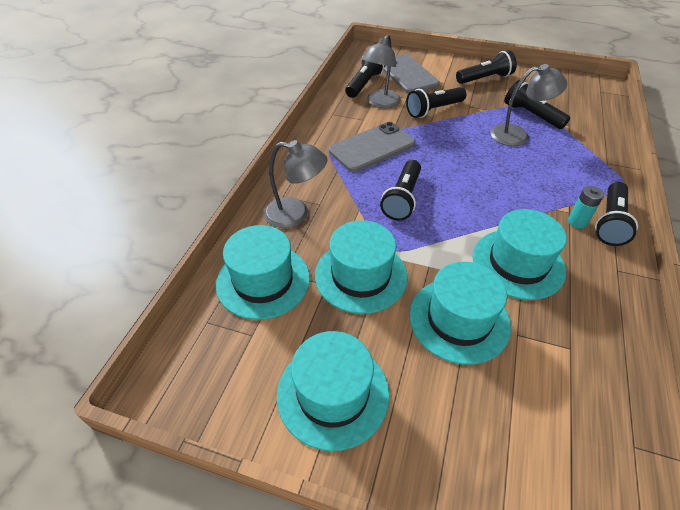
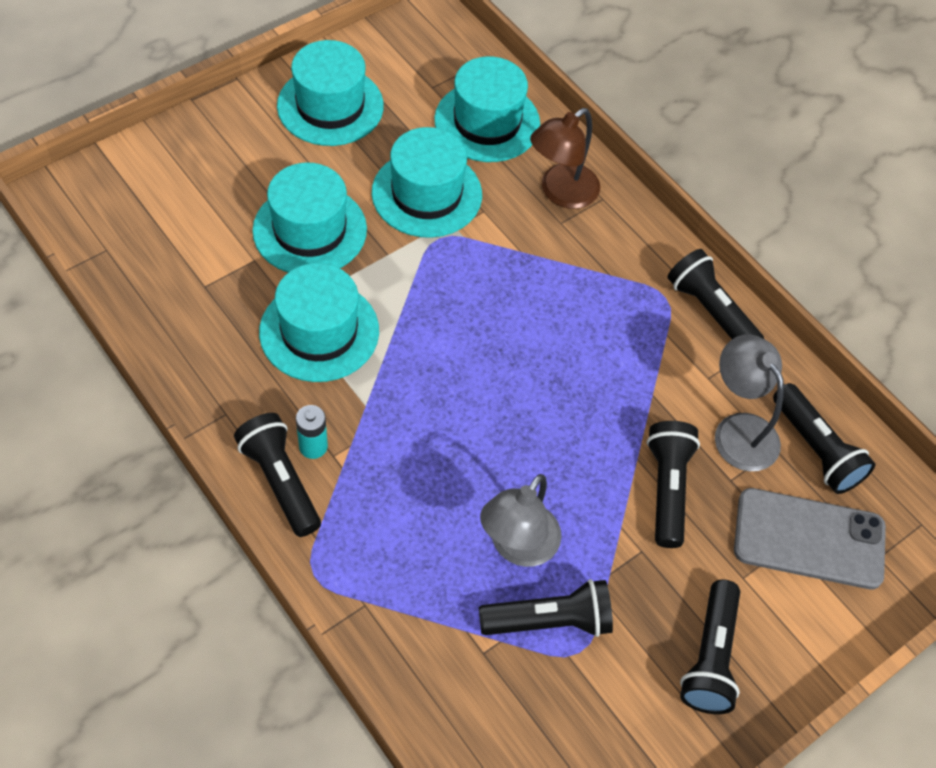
camera: 120 degrees right, 10 degrees up
(296, 214) = (561, 193): grey lamp -> brown lamp
(372, 147) = (629, 342): grey phone -> none
(402, 199) = (503, 303): black flashlight -> black flashlight (710, 311)

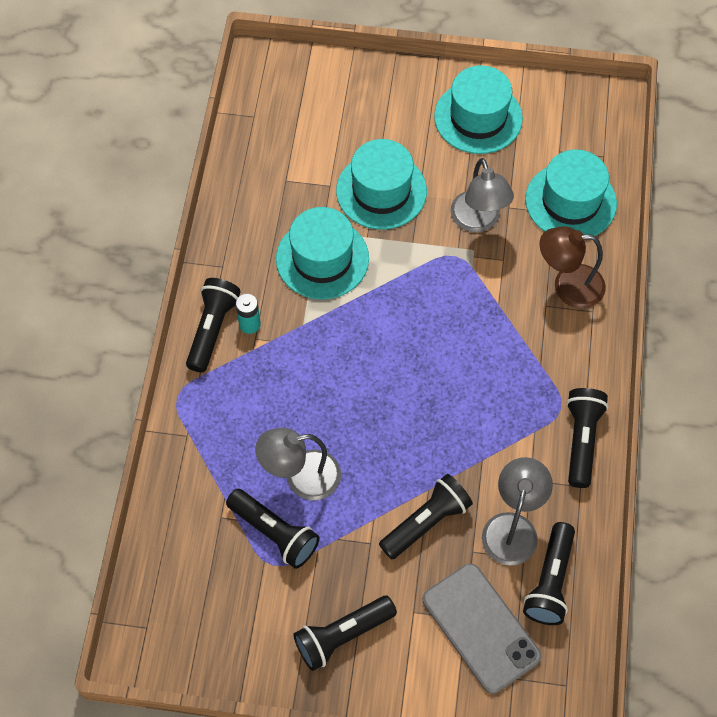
camera: 50 degrees right, 5 degrees up
(427, 194) = (478, 221): turquoise hat -> grey lamp

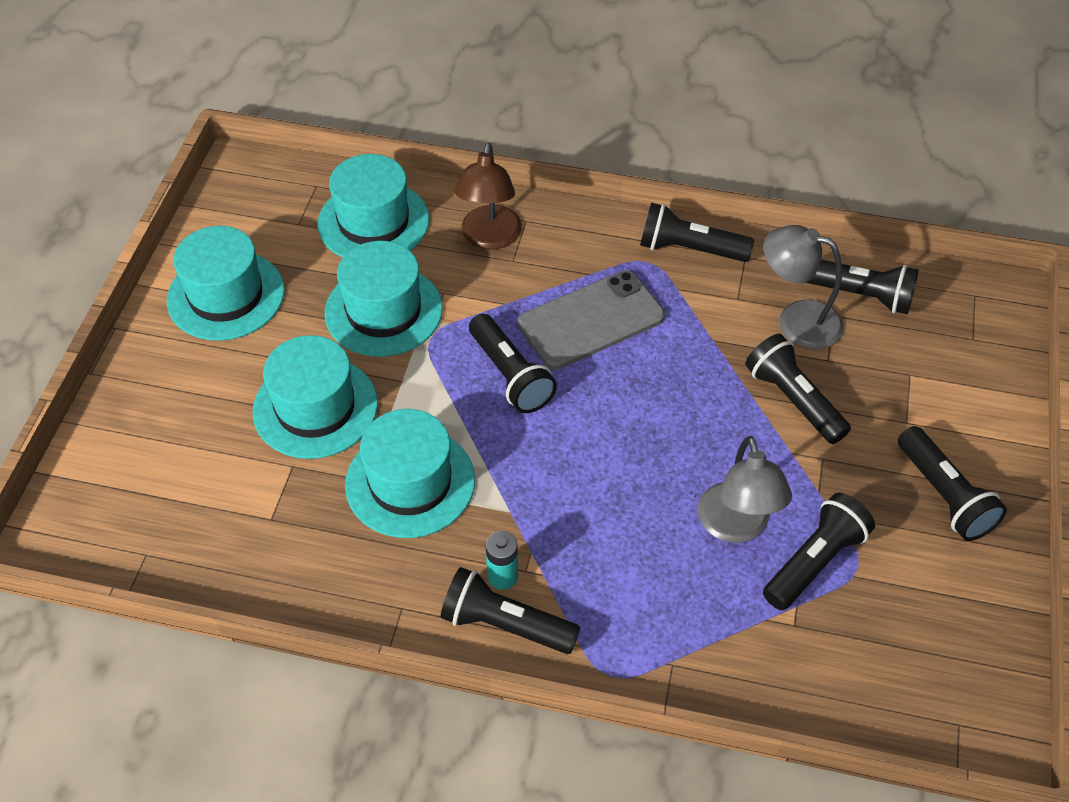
camera: 85 degrees left, 10 degrees down
(426, 314) = (510, 375): none -> black flashlight
(478, 221) = (383, 311): grey lamp -> turquoise hat
(480, 628) = (919, 361): grey phone -> grey phone (591, 320)

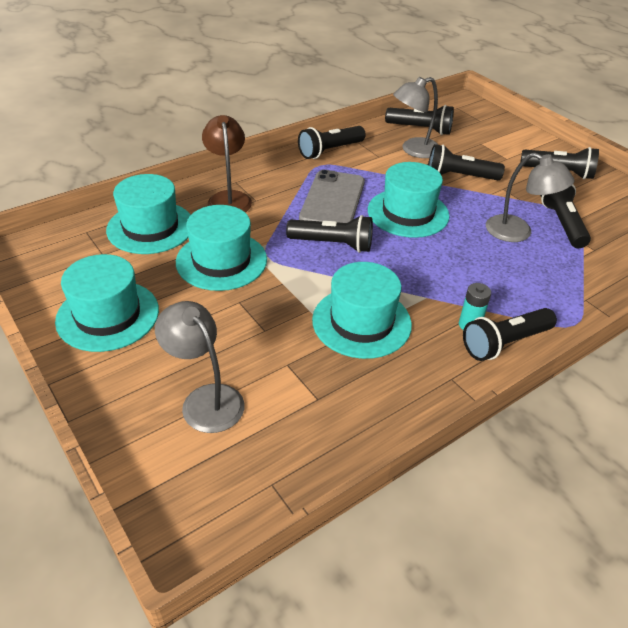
camera: 50 degrees left, 10 degrees down
(194, 440) = (205, 399): none -> grey lamp
(315, 407) = (255, 328): turquoise hat -> turquoise hat (408, 213)
(489, 238) = (228, 198): brown lamp -> brown lamp turned 150 degrees counterclockwise
(859, 295) = (420, 129): black flashlight -> black flashlight turned 45 degrees clockwise

